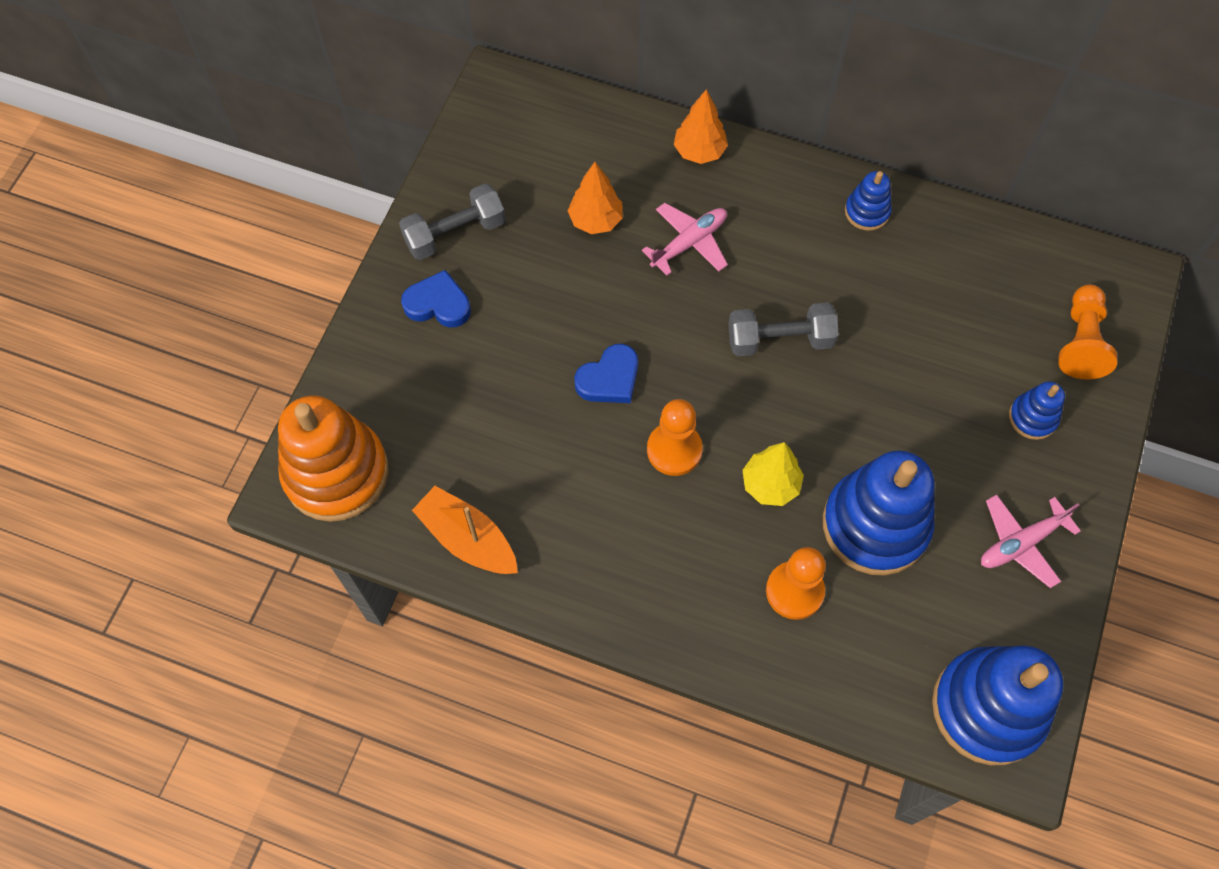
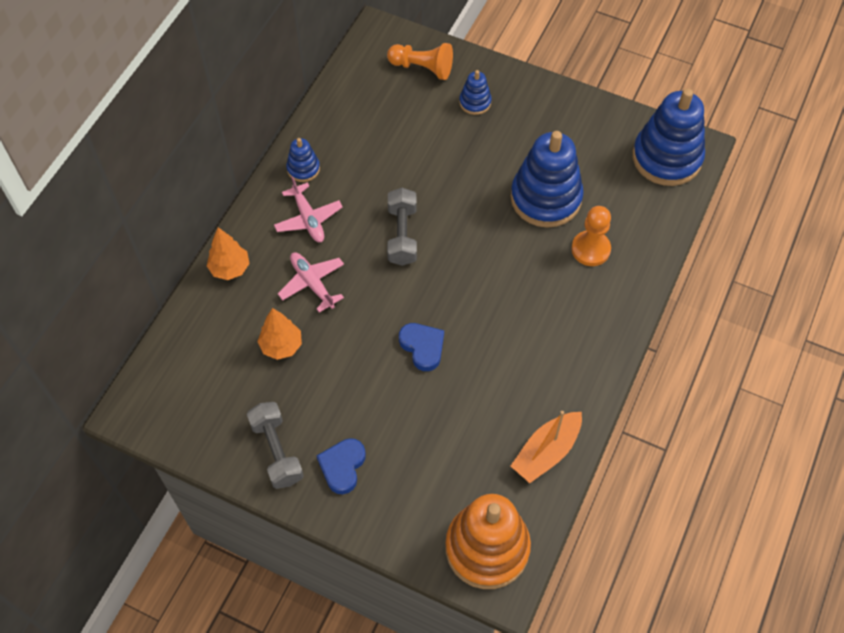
camera: 85 degrees left, 5 degrees down
(674, 450) = (483, 310): orange pawn -> none
(770, 485) = (514, 254): yellow tree -> none
(1021, 543) = (561, 123): pink plane -> pink plane (308, 219)

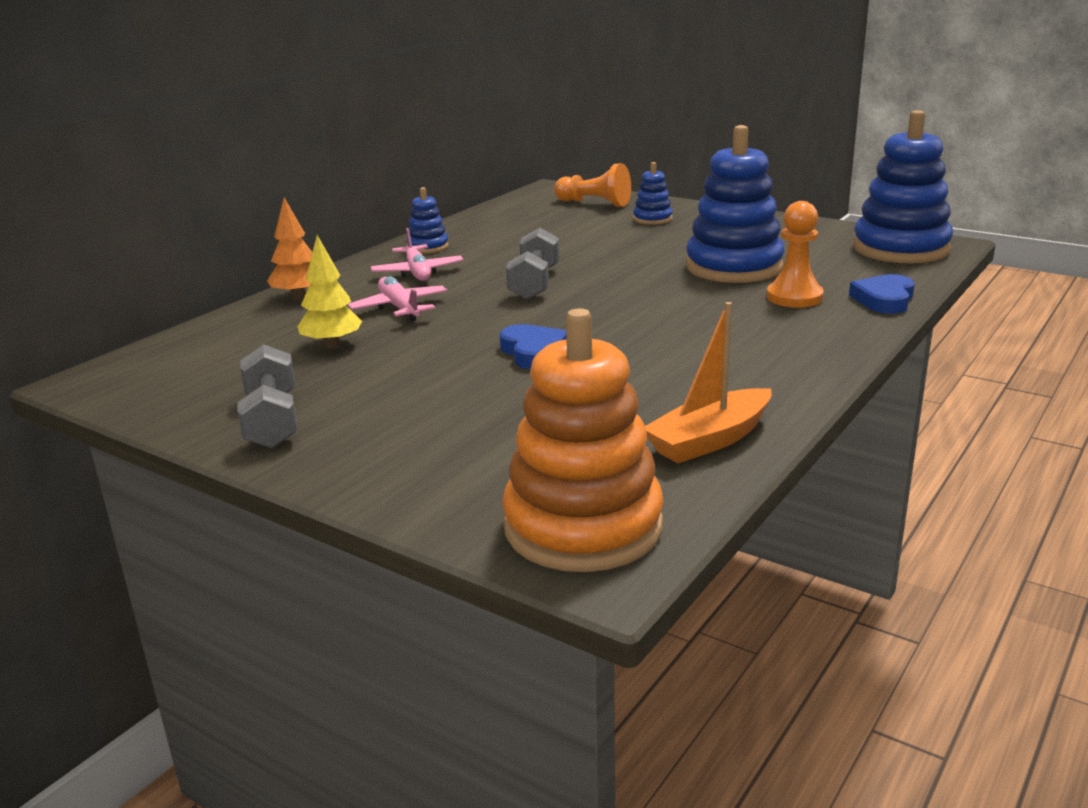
camera: 10 degrees right, 35 degrees down
(281, 346) = (332, 345): orange tree -> yellow tree
(342, 466) = (366, 437): blue heart -> blue heart (884, 300)

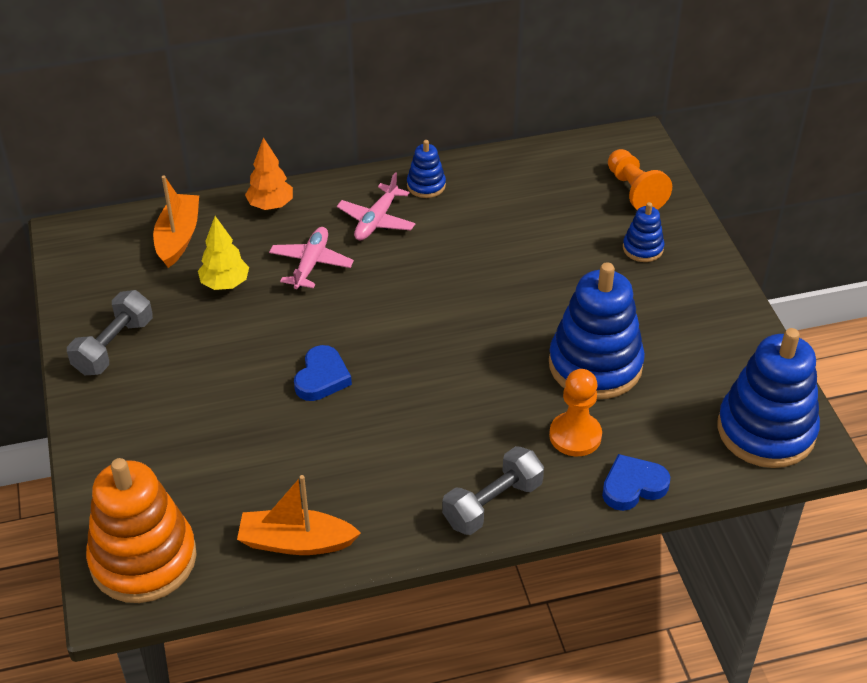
camera: 40 degrees right, 20 degrees up
(228, 341) = (178, 237): none -> orange boat
(534, 283) = (430, 290): grey dumbbell -> grey dumbbell (492, 504)

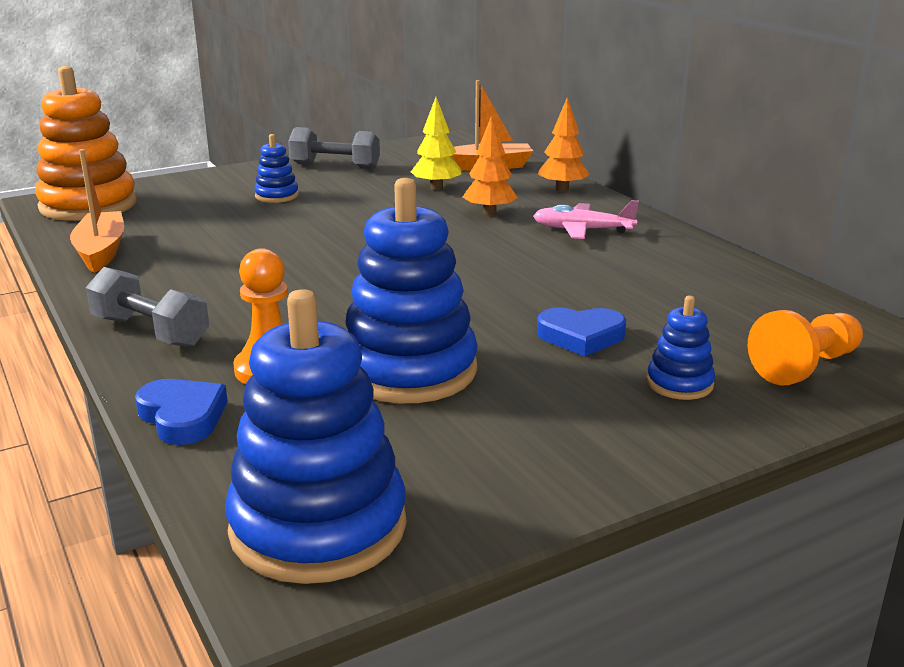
camera: 75 degrees right, 20 degrees down
(311, 264) = (489, 213): pink plane -> orange tree
(322, 378) = (325, 236): blue heart -> blue heart (581, 336)
(426, 185) = (666, 245): blue stacking toy -> blue stacking toy (277, 196)

